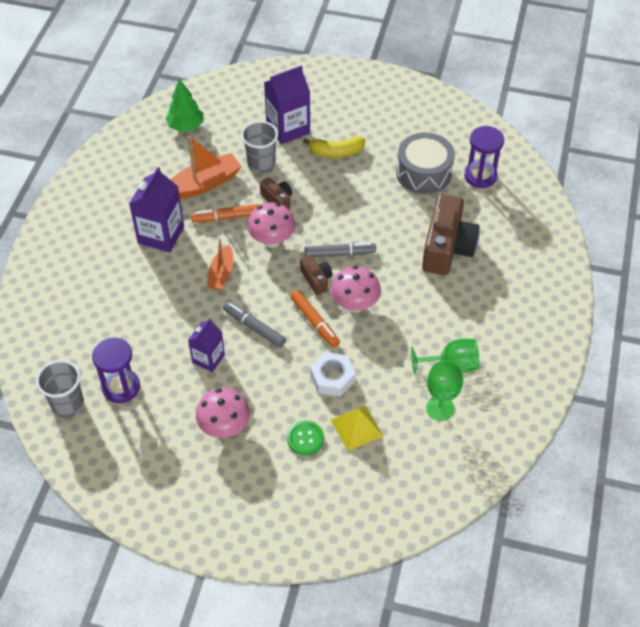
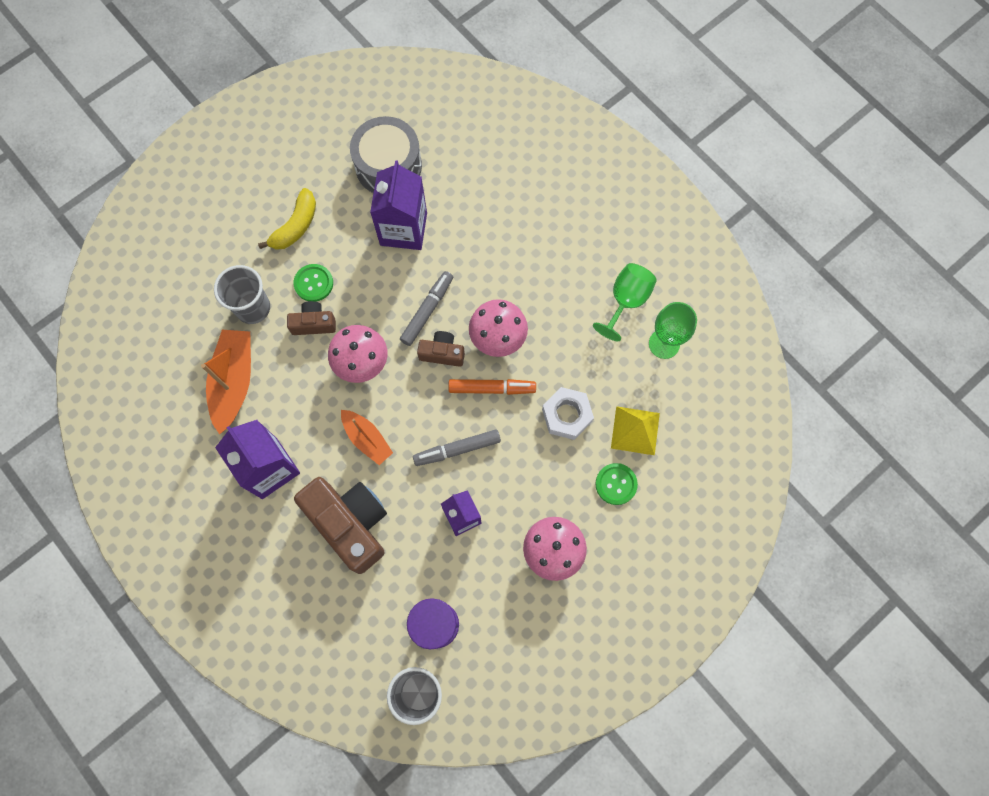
camera: 55 degrees left, 20 degrees up
(186, 126) = (136, 349): green tree -> none
(226, 217) = (297, 388): orange marker -> none
(288, 128) = (225, 250): purple carton -> purple carton (403, 229)
(305, 184) = (313, 283): none -> green button
(447, 247) = (493, 210): brown camera -> brown camera (350, 523)
(480, 176) = (431, 119): purple hourglass -> none

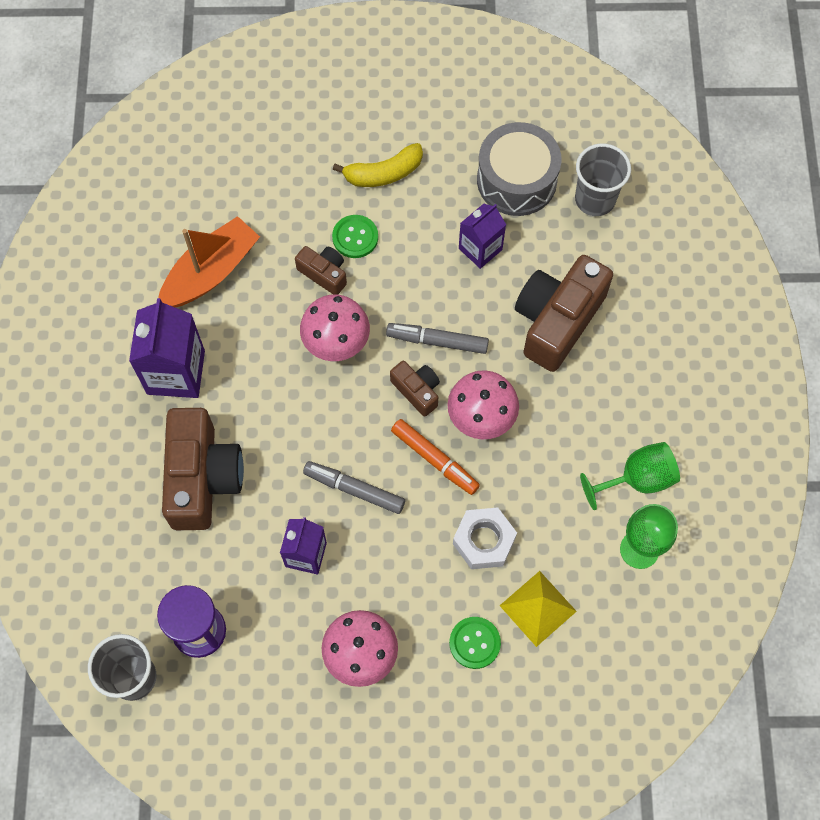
camera: 40 degrees right, 5 degrees down
(253, 308) = (283, 219): grey cup -> grey cup (595, 199)
(367, 439) = (282, 415): orange boat -> none
(403, 229) = (480, 249): purple carton -> purple carton, size x0.62
(427, 310) = (437, 341): grey marker -> grey marker turned 150 degrees counterclockwise
(492, 238) = (557, 320): none -> brown camera

